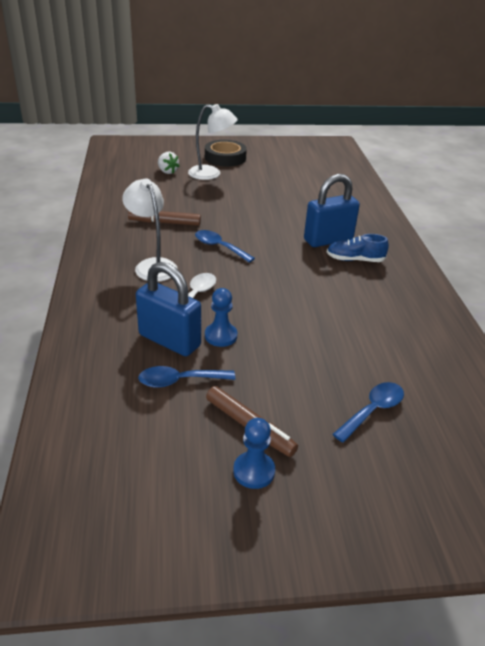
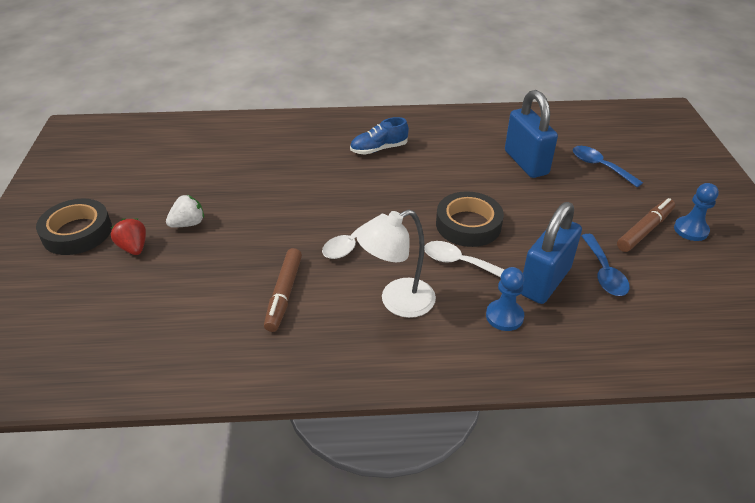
camera: 85 degrees left, 5 degrees up
(167, 171) = (107, 297): white strawberry -> white strawberry (188, 223)
(211, 174) = (134, 248): white lamp -> red strawberry
(219, 247) = (352, 243): blue spoon -> white spoon
(221, 336) = (528, 244): blue pawn -> blue pawn (504, 316)
(247, 303) = (468, 224): none -> black tape
(328, 240) = (338, 161): blue padlock -> blue padlock (526, 163)
(355, 260) = (379, 149): blue shoe -> blue shoe turned 60 degrees clockwise

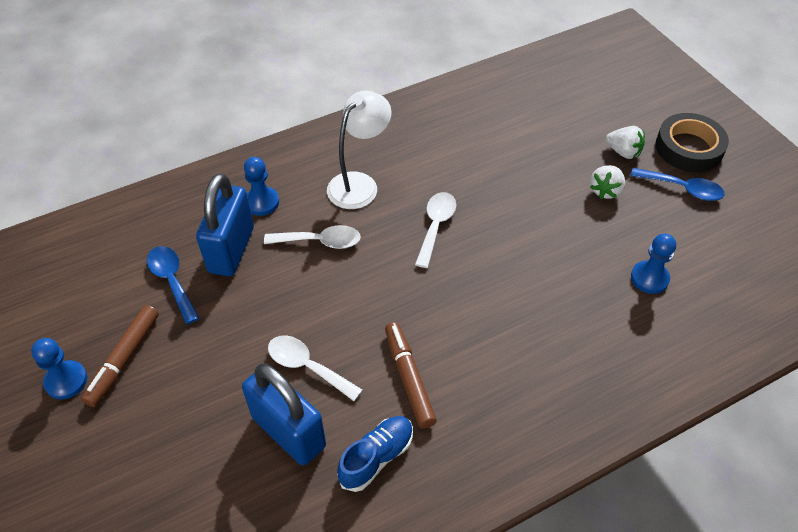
camera: 155 degrees right, 10 degrees up
(134, 248) = (623, 152): red strawberry -> white strawberry
(229, 164) = (649, 278): none -> blue pawn
(284, 294) = (458, 158): brown marker -> brown marker (409, 378)
(379, 149) = (497, 379): blue shoe -> blue shoe (376, 457)
(468, 224) = (329, 292): black tape -> none
(502, 188) = (307, 366): none -> white spoon
(599, 166) = (181, 467): blue spoon -> blue spoon (683, 189)

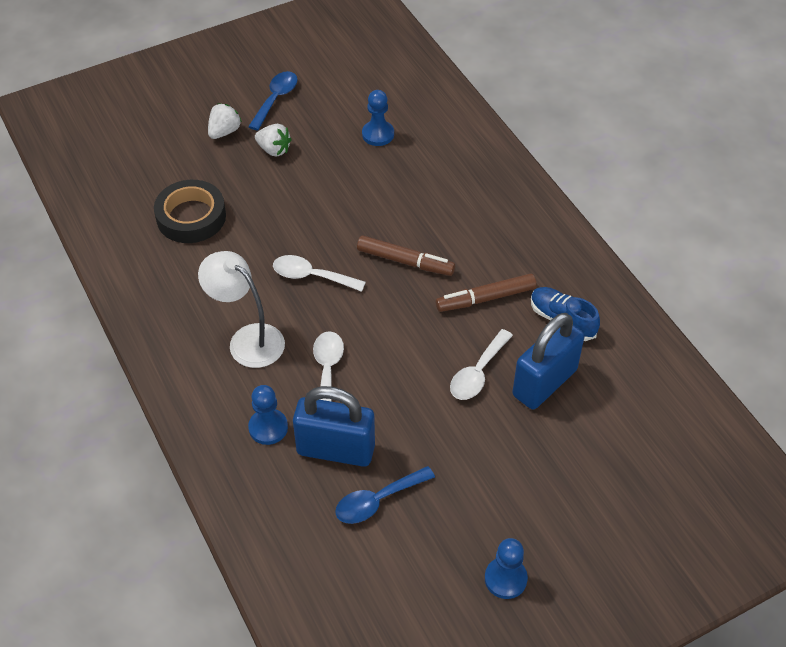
camera: 90 degrees left, 0 degrees up
(124, 359) = (477, 529): brown marker -> brown marker (405, 261)
(689, 148) = (224, 87): black tape -> black tape (191, 217)

